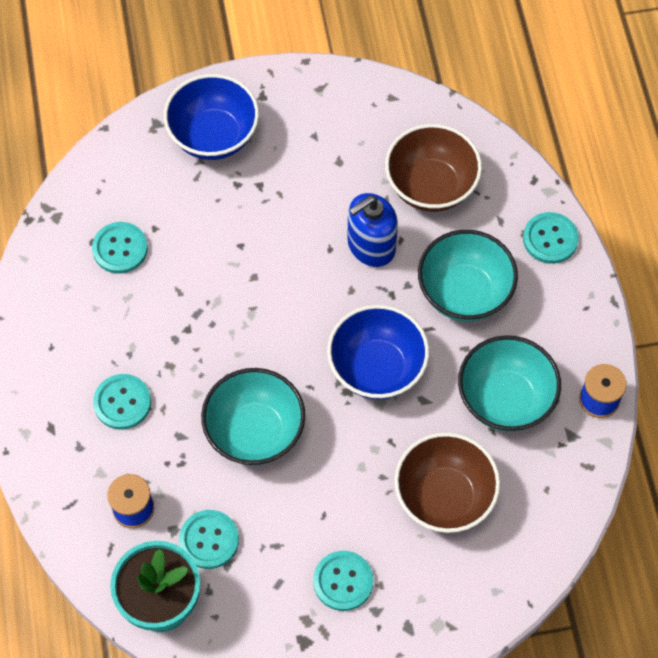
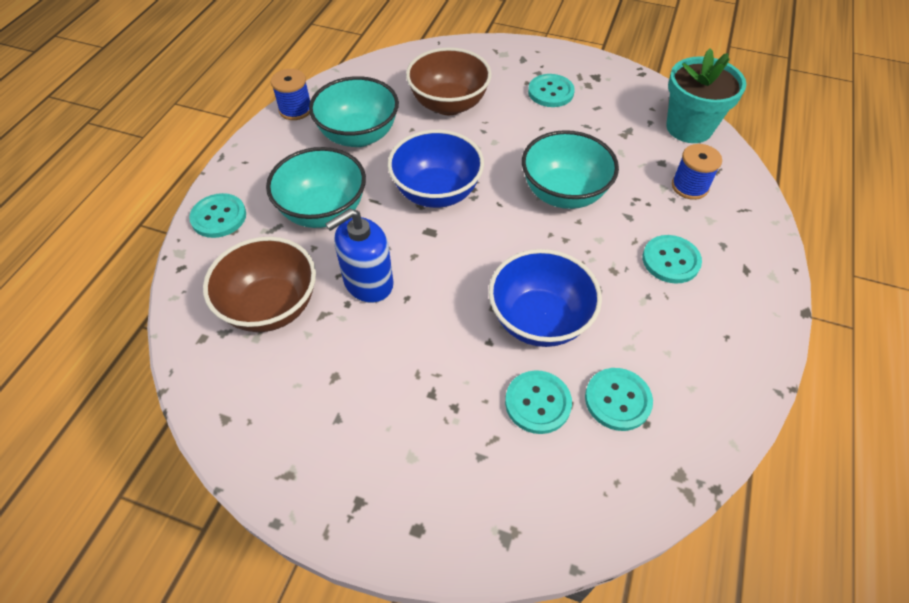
camera: 150 degrees left, 10 degrees down
(209, 540) = (636, 146): turquoise button -> turquoise button (537, 403)
(213, 136) = (446, 480): blue bowl -> blue bowl (539, 320)
(371, 246) = (368, 282): blue soap dispenser -> blue soap dispenser turned 150 degrees clockwise

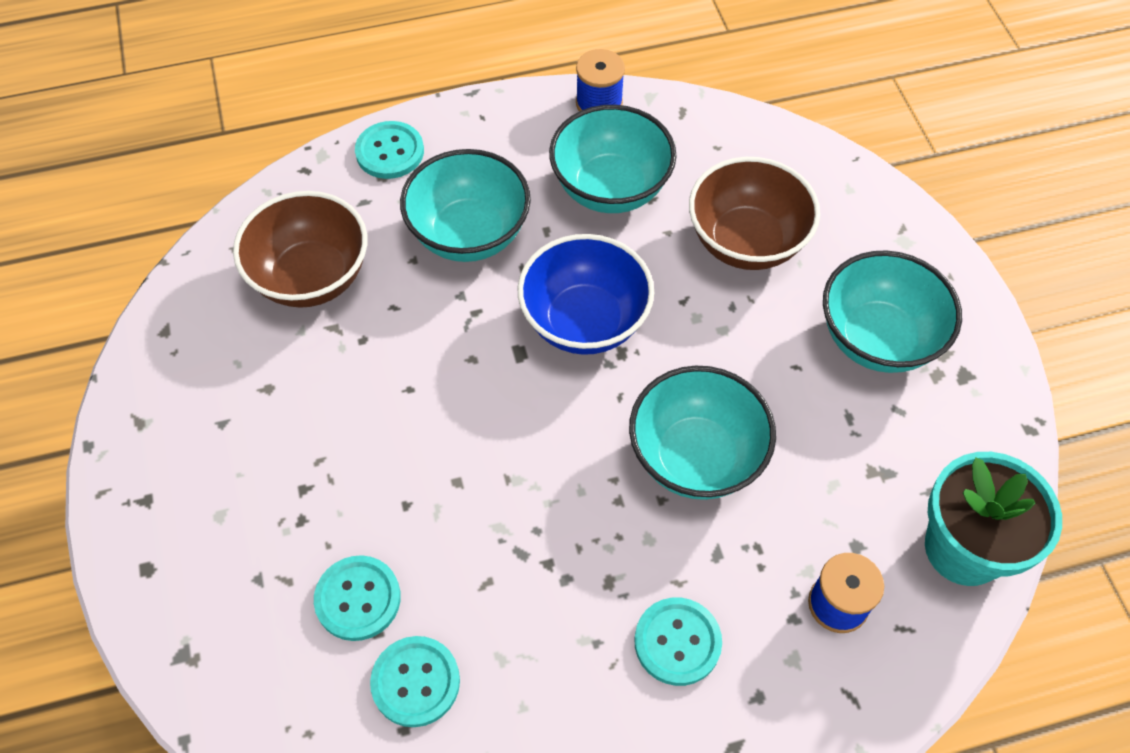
camera: 55 degrees right, 5 degrees up
(368, 282) = (403, 340): blue soap dispenser -> none
(539, 320) = (472, 539): blue bowl -> none
(550, 92) = (877, 339): turquoise button -> turquoise bowl

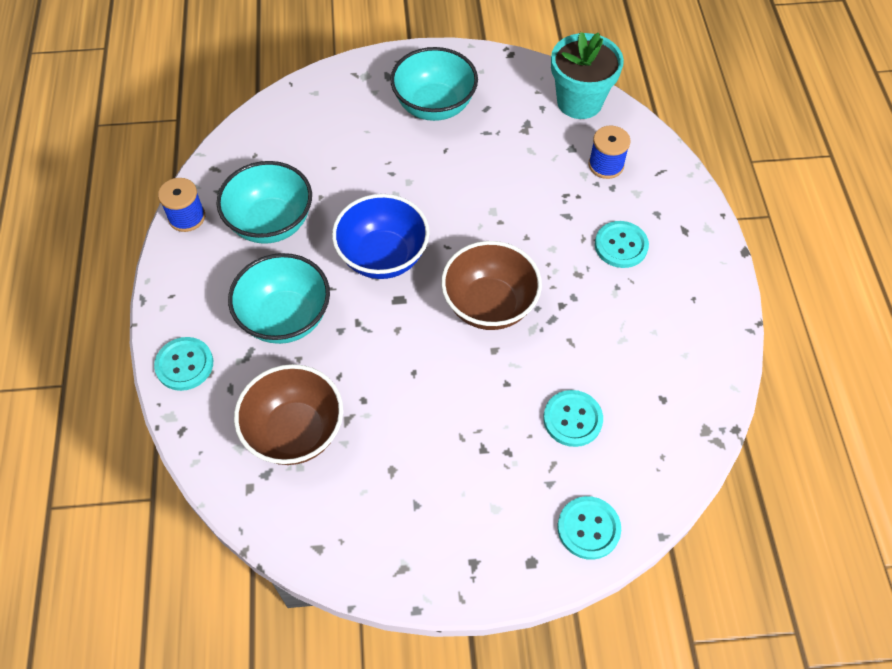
camera: 80 degrees left, 0 degrees up
(415, 682) = (633, 389): turquoise button -> turquoise button (588, 528)
(696, 457) = (500, 214): turquoise bowl -> none
(746, 242) = (342, 155): brown bowl -> brown bowl (489, 305)

